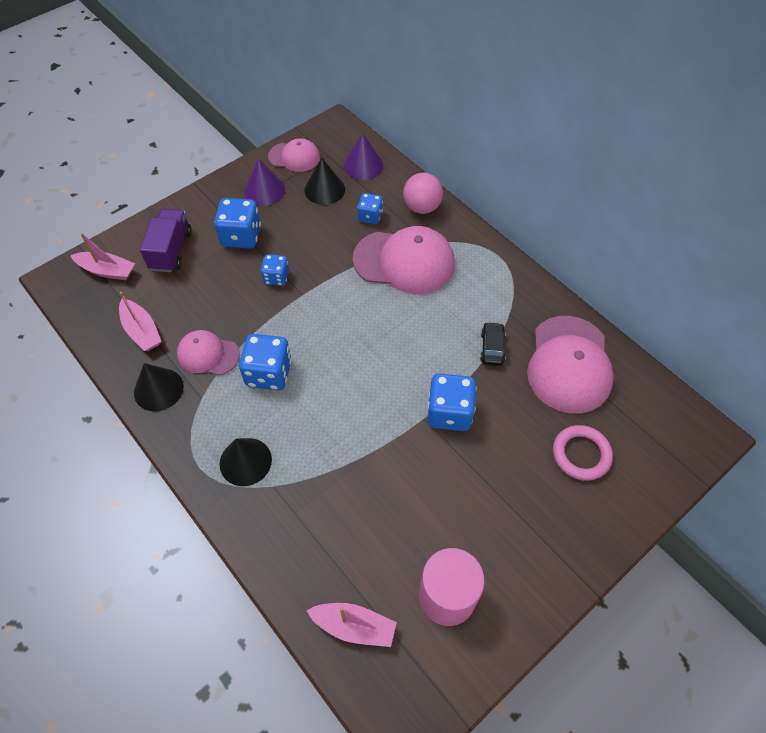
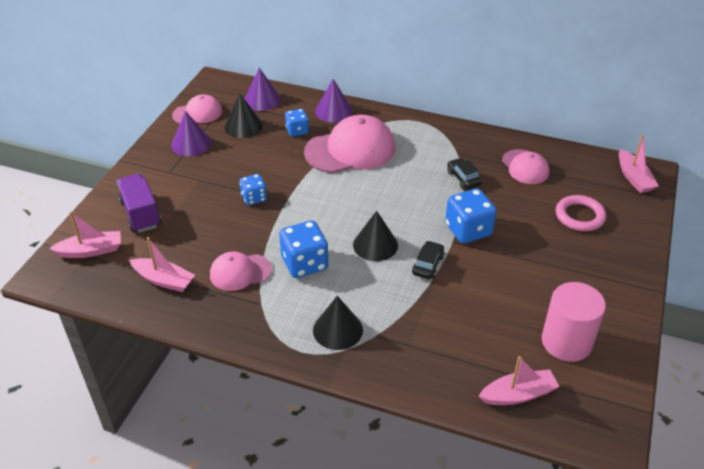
camera: 30 degrees left, 15 degrees down
(158, 389) = (217, 314): black cone -> black cone (375, 245)
(241, 236) = (198, 182): blue dice -> none
(379, 433) = (428, 265): none -> black car
(422, 207) = (333, 111): pink ball -> purple cone
(569, 364) = (525, 167): pink cap -> pink cap, size x0.57
(683, 436) = (634, 178): none -> pink boat

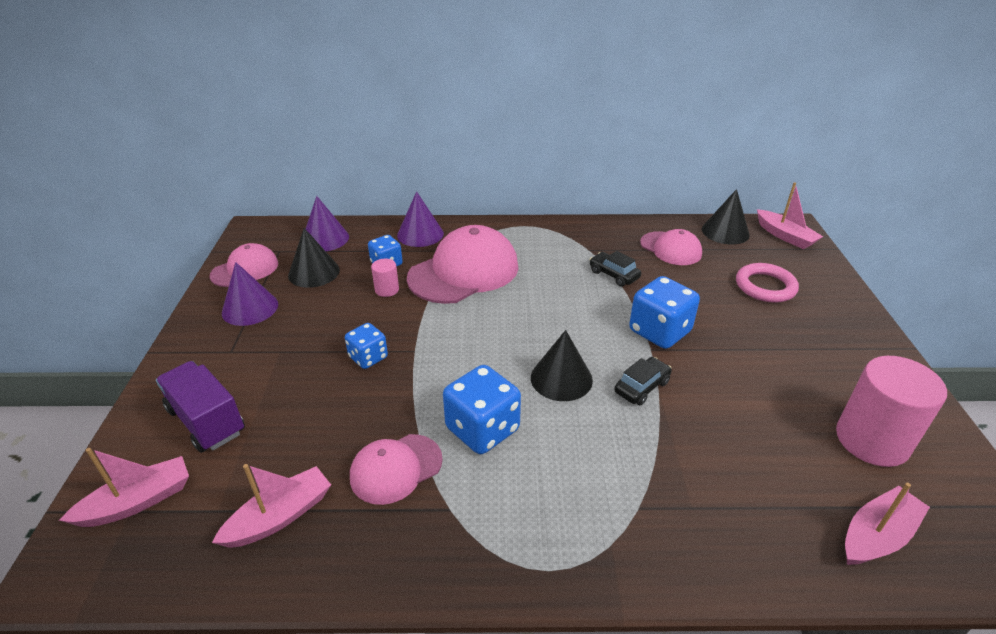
camera: 20 degrees left, 5 degrees down
(164, 280) = (280, 516): pink boat -> pink boat turned 45 degrees counterclockwise
(288, 151) = (387, 290): none -> pink cylinder
(337, 330) = (582, 516): black cone -> black cone (725, 232)
(428, 265) = (641, 387): black car -> black car turned 45 degrees clockwise

